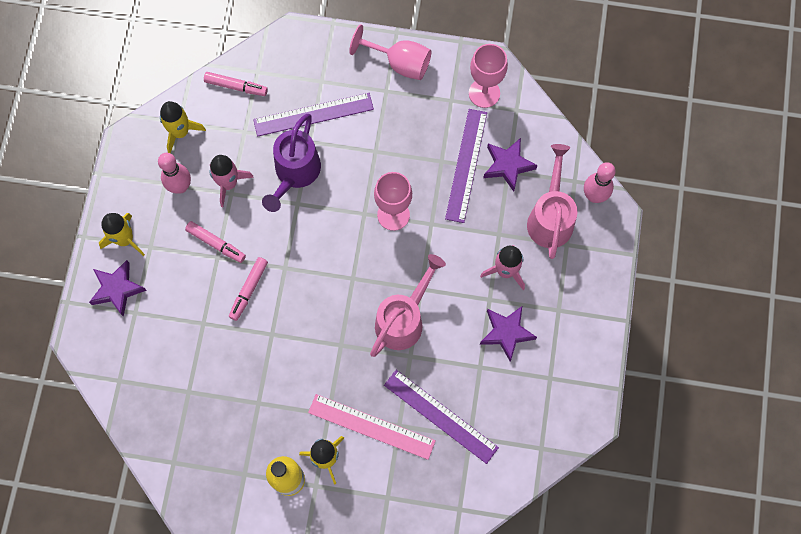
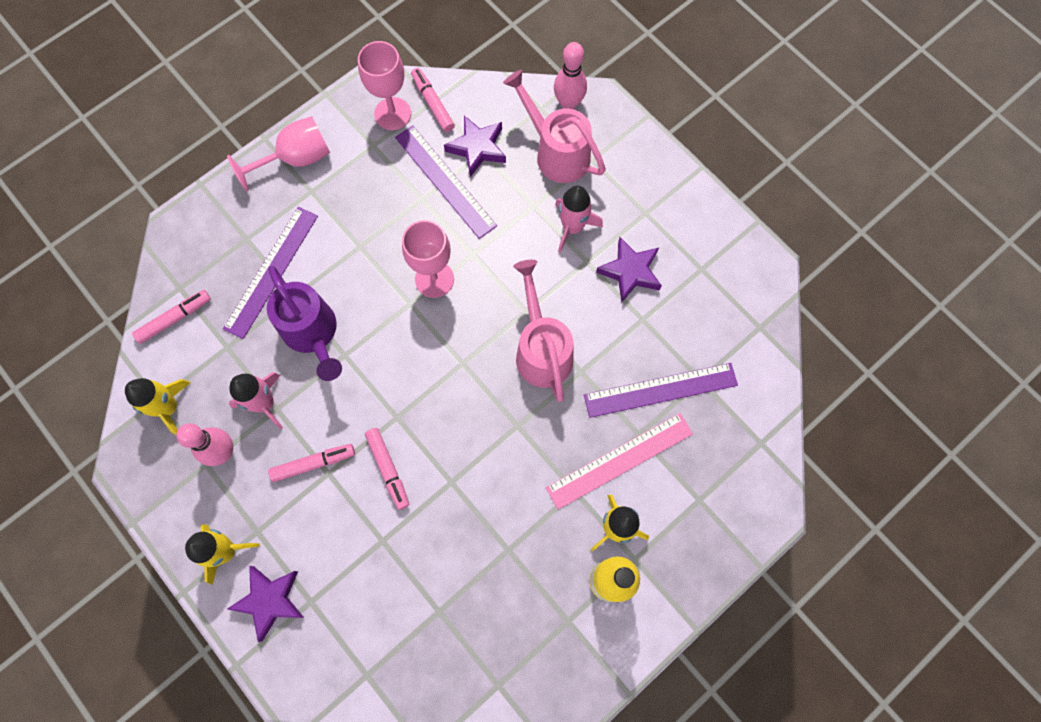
camera: 50 degrees left, 0 degrees up
(514, 111) = (433, 103): none -> pink marker

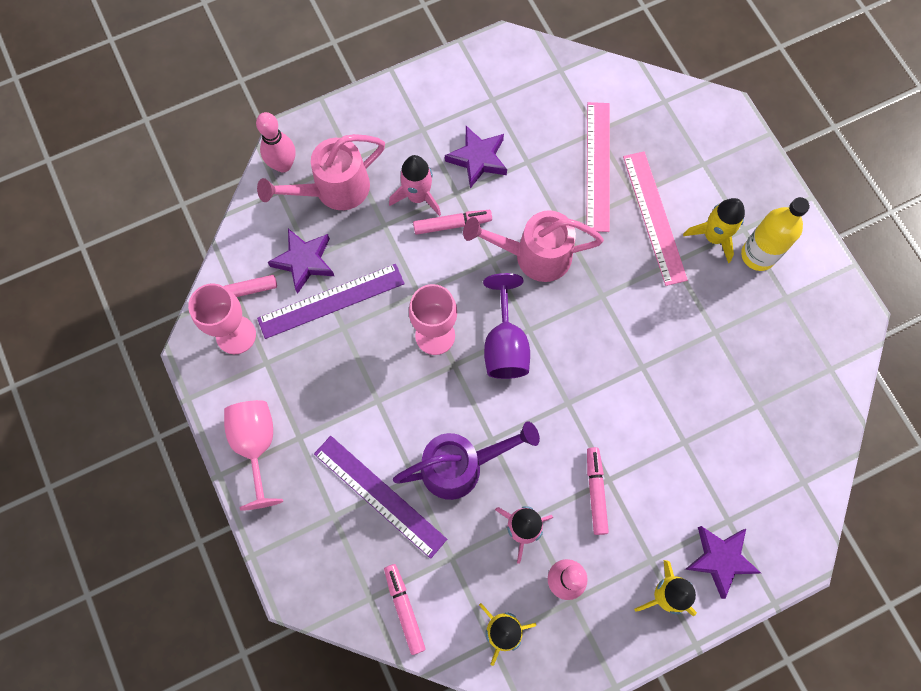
camera: 75 degrees left, 0 degrees up
(388, 469) = (617, 422): pink marker -> pink marker (452, 224)
(442, 344) = (505, 344): none -> purple goblet
(660, 390) = (598, 166): purple ruler -> pink ruler

